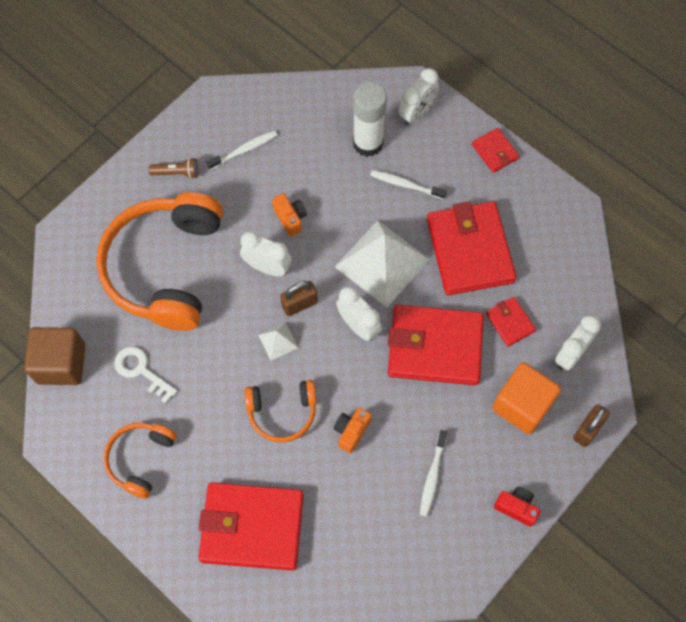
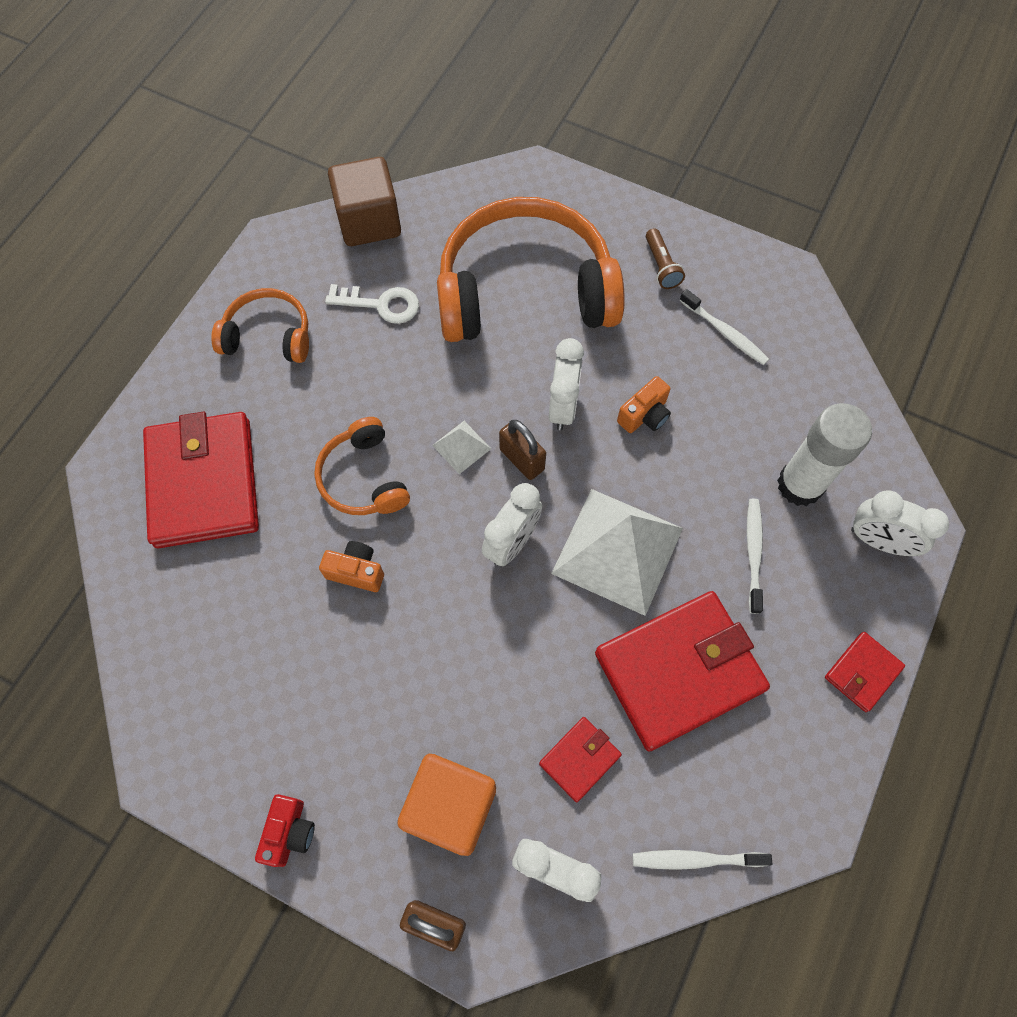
camera: 75 degrees right, 0 degrees up
(141, 371) = (381, 304): white key -> white key turned 75 degrees clockwise
(432, 476) = (314, 697): white toothbrush -> white toothbrush (696, 859)
(435, 347) = (509, 655): red wallet -> none

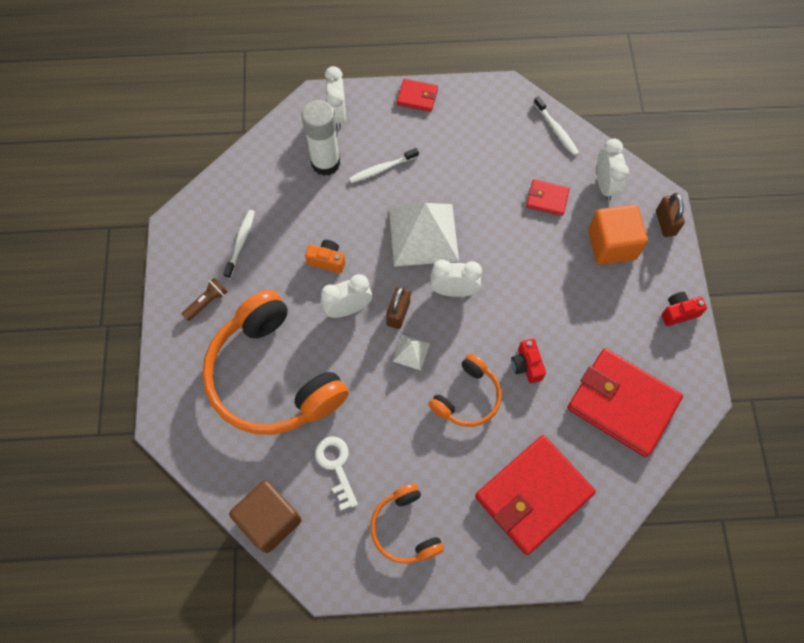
camera: 120 degrees left, 0 degrees up
(356, 571) = (526, 365): orange camera -> red camera
(679, 671) = (471, 175): red wallet -> red wallet (622, 403)

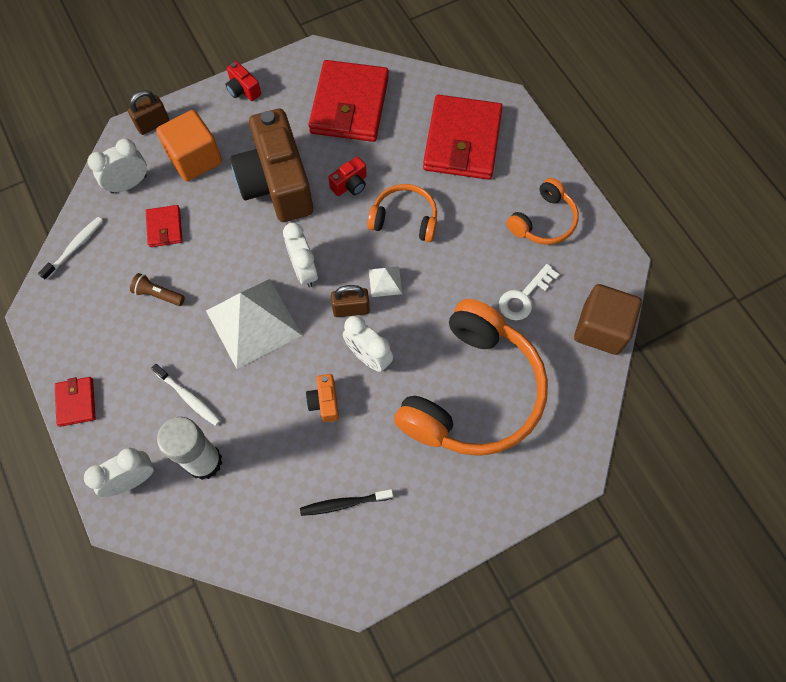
camera: 115 degrees left, 0 degrees up
(207, 302) = (429, 501): brown flashlight -> brown flashlight (158, 294)
(240, 243) = (344, 503): white toothbrush -> black toothbrush
(533, 495) = (462, 141): red wallet -> red wallet turned 75 degrees clockwise
(555, 302) = (276, 184): none -> brown camera

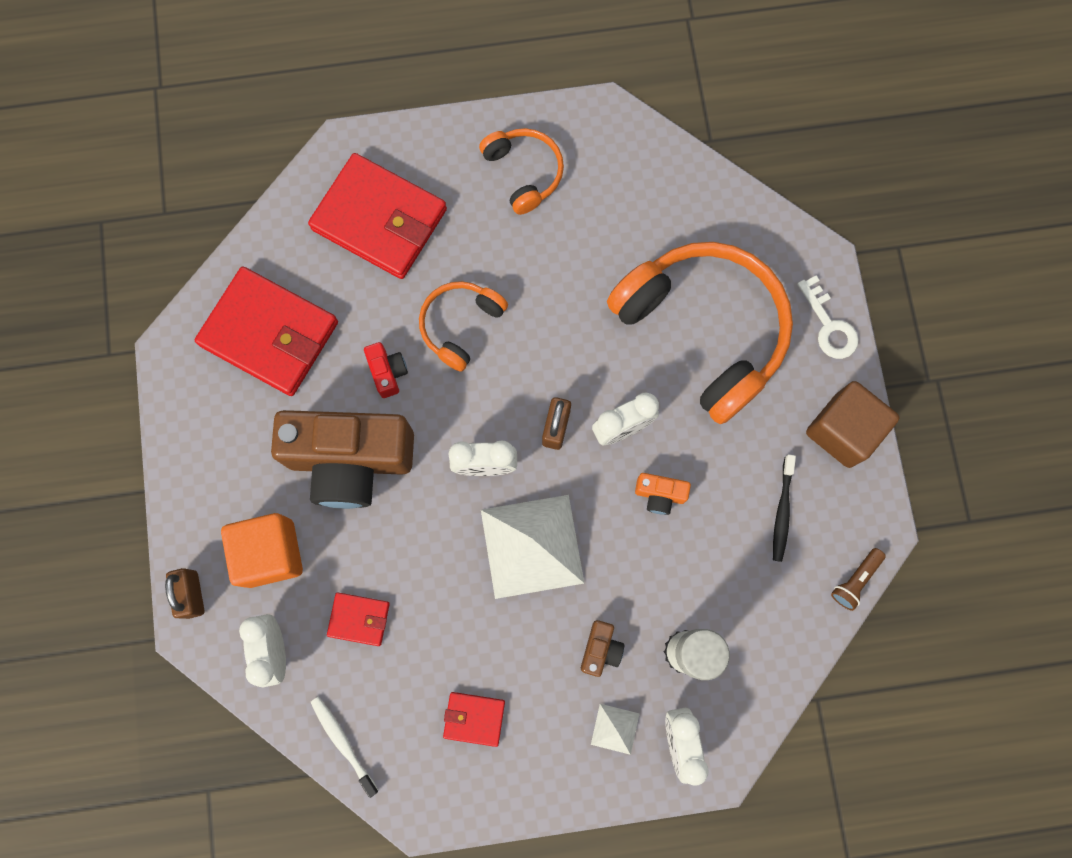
camera: 70 degrees left, 10 degrees up
(76, 402) = (560, 786): red wallet -> red wallet (474, 718)
(158, 294) = (451, 651): brown flashlight -> brown flashlight (855, 580)
(188, 397) = (600, 649): white toothbrush -> brown camera
(243, 90) = (187, 460): red camera -> none
(385, 281) = (535, 377): white pyramid -> white pyramid (615, 729)
(524, 297) = (610, 232): white key -> white key (829, 325)
(601, 329) = (677, 169): brown cube -> brown cube (842, 431)

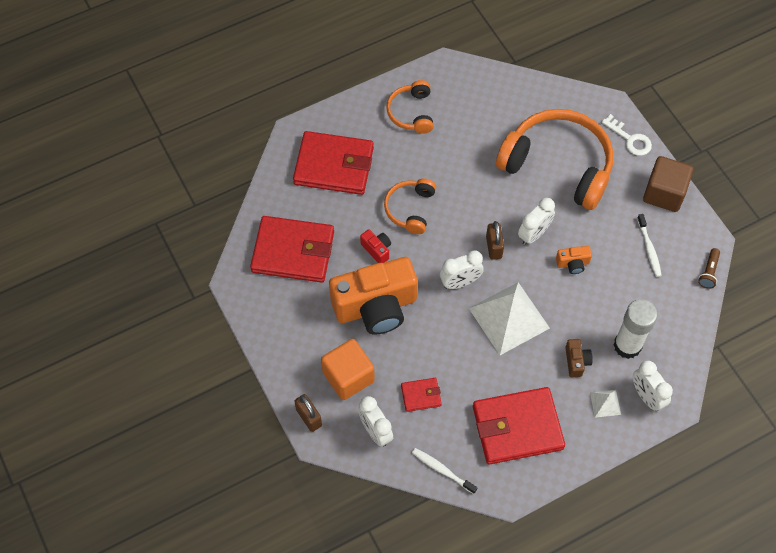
camera: 20 degrees left, 15 degrees down
(350, 461) = (376, 307): brown camera -> orange camera
(474, 718) = (517, 427): red wallet -> red wallet, size x2.16
(524, 172) = (411, 112): orange headphones -> orange headphones turned 135 degrees counterclockwise
(782, 511) = (649, 249): black toothbrush -> white toothbrush

